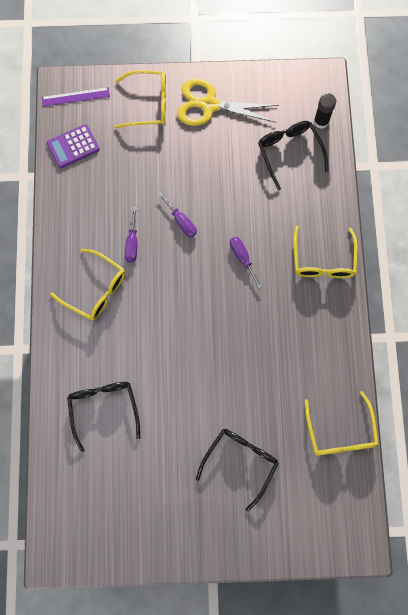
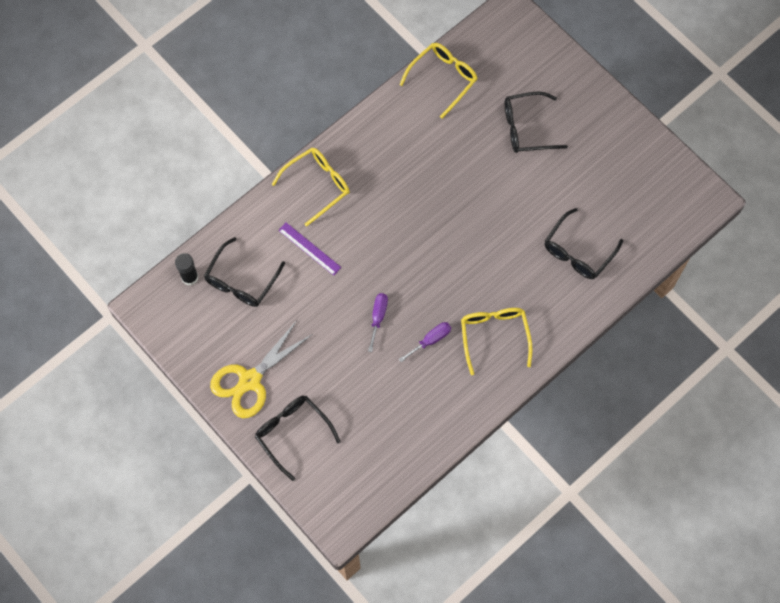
camera: 130 degrees left, 5 degrees down
(73, 146) = (388, 463): purple calculator -> none
(75, 97) = (339, 503): purple ruler -> purple ruler (309, 249)
(149, 104) = (292, 433): yellow glasses -> black glasses
(209, 105) = (250, 380): yellow scissors -> yellow scissors turned 75 degrees clockwise
(242, 258) = (368, 246): purple screwdriver -> none

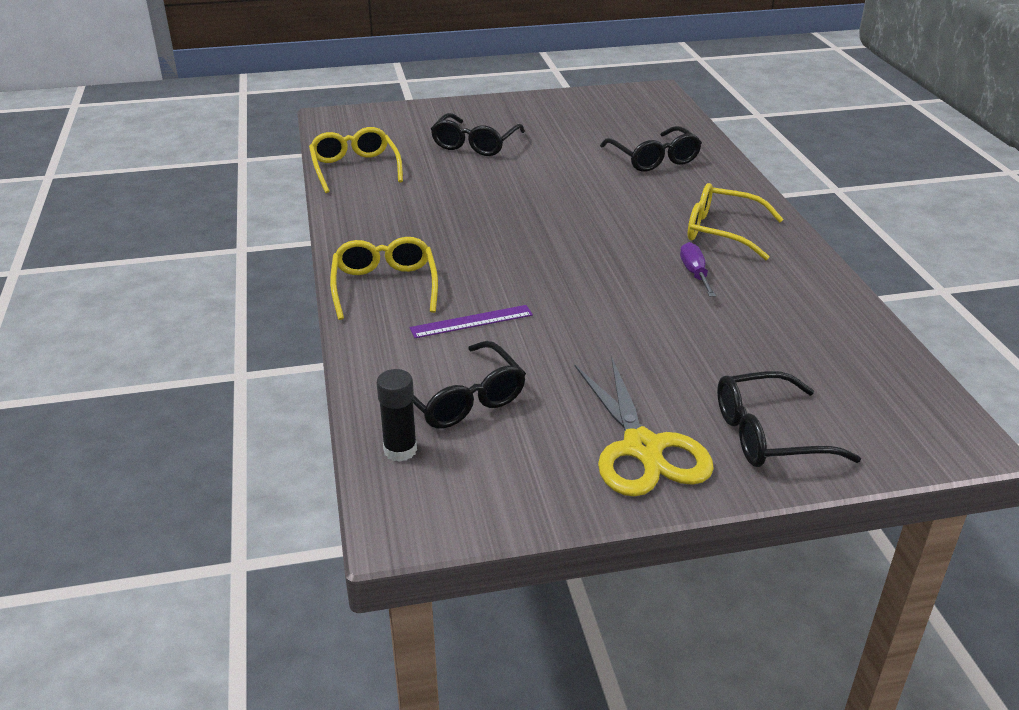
camera: 60 degrees left, 35 degrees down
(378, 317) = (628, 301): purple screwdriver -> none

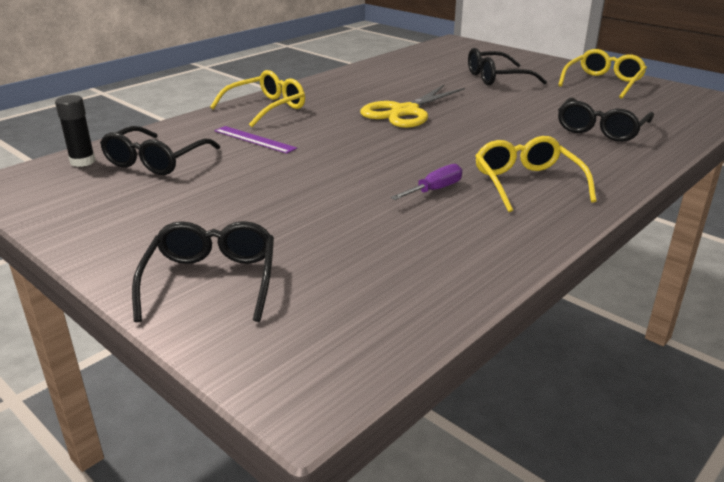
camera: 55 degrees right, 5 degrees down
(355, 168) = (399, 63): yellow glasses -> yellow glasses (603, 82)
(642, 448) = (146, 233): yellow scissors -> yellow scissors (405, 112)
(768, 435) = (211, 280): black glasses -> black glasses turned 45 degrees clockwise

